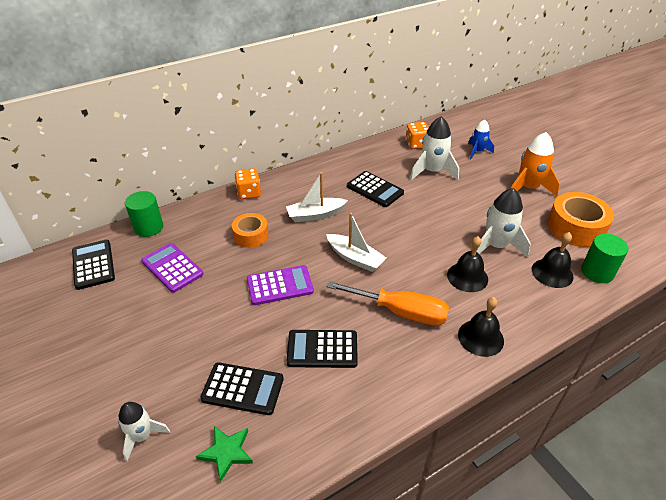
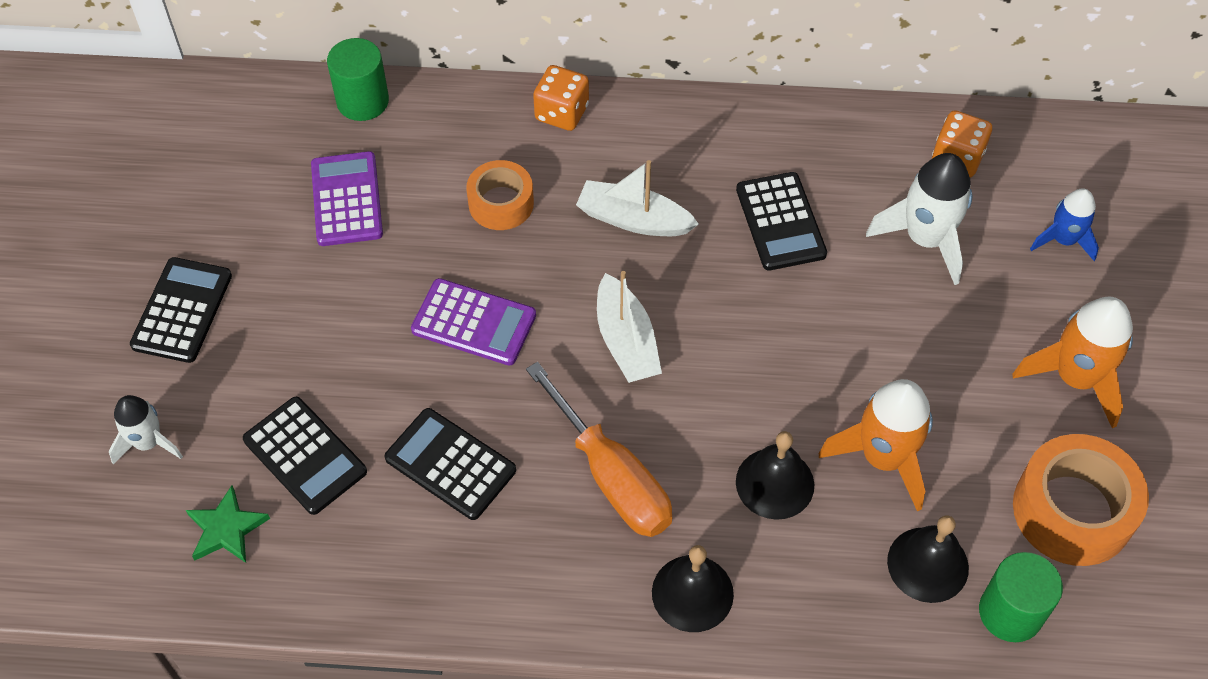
camera: 35 degrees right, 15 degrees up
(93, 265) = (246, 131): black calculator -> black calculator (182, 310)
(496, 246) = (883, 458): white rocket -> orange rocket

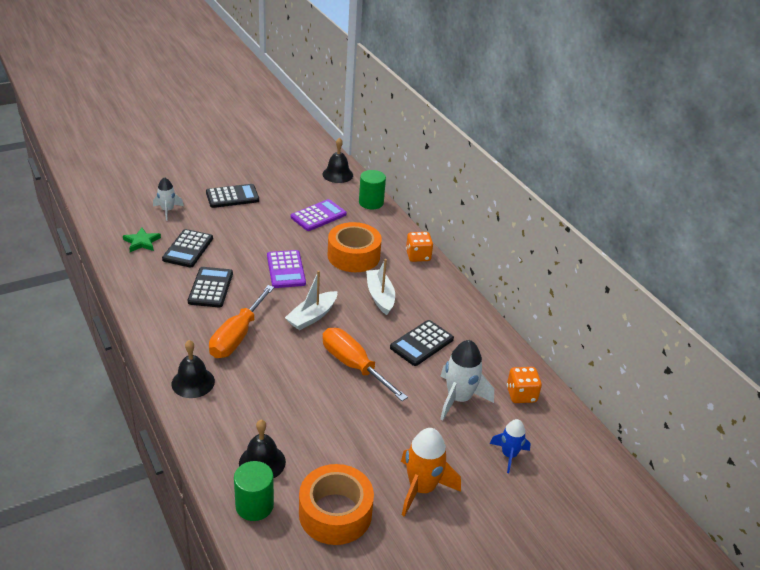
camera: 55 degrees right, 20 degrees down
(501, 203) = (353, 256): orange tape -> orange tape, size x1.61
(775, 483) = (271, 390): black bell -> black bell (337, 174)
(780, 339) = (354, 365): none -> orange screwdriver
(883, 458) = (313, 425): orange rocket -> none

